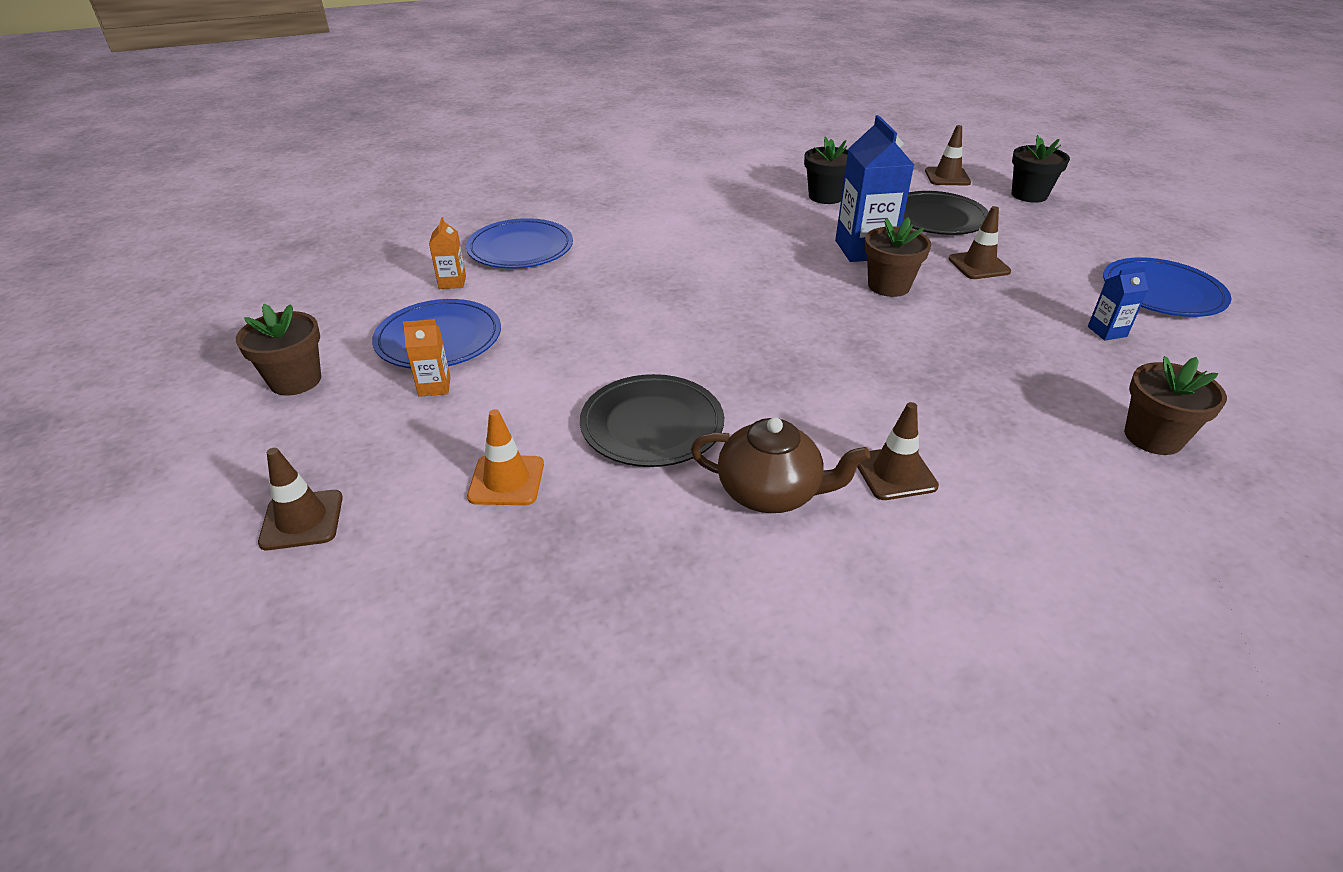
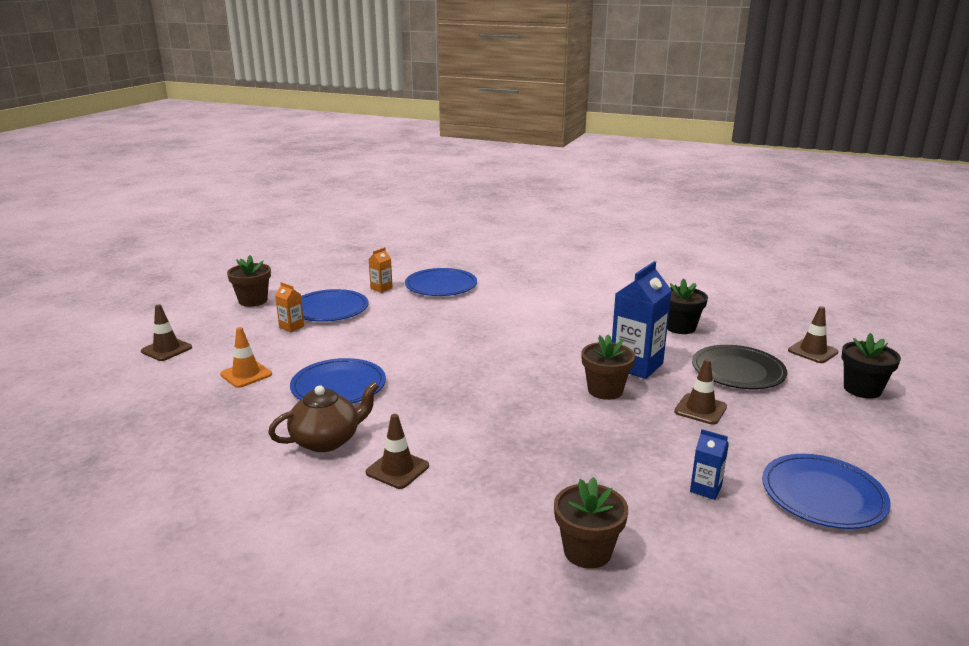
camera: 45 degrees right, 15 degrees down
(652, 425) = (338, 386): black plate -> blue plate
(771, 492) = (327, 440): brown teapot -> brown teapot turned 90 degrees counterclockwise

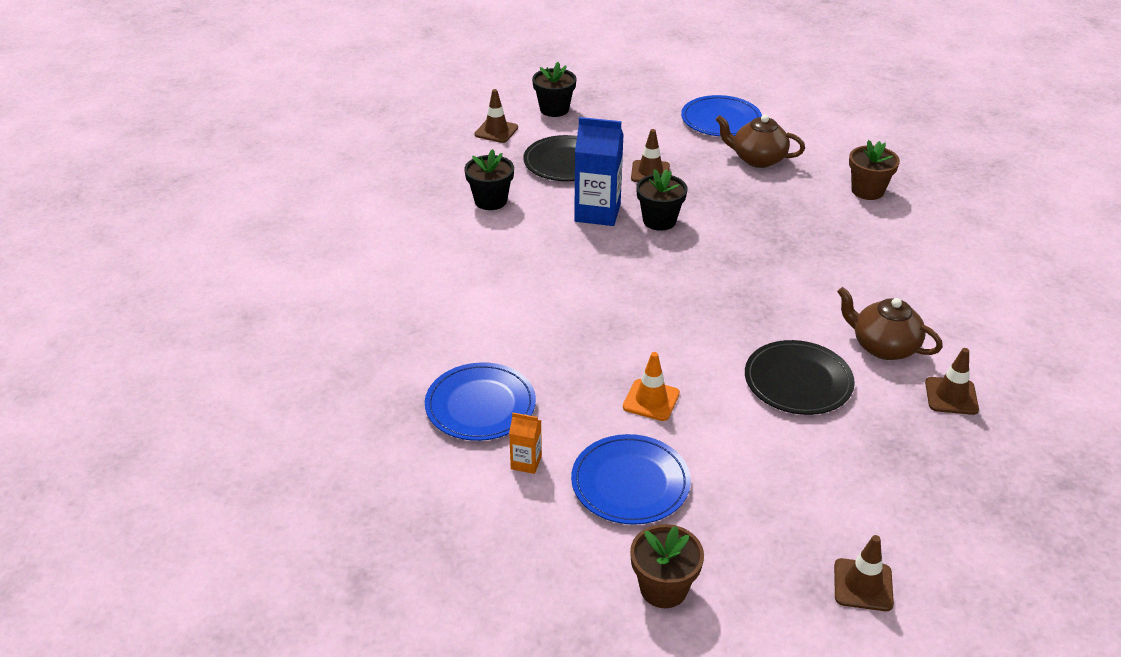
camera: 115 degrees left, 15 degrees up
(246, 374) = (842, 466): orange traffic cone -> orange traffic cone (651, 400)
(291, 327) = (707, 493): orange carton -> none
(338, 386) = (798, 381): blue plate -> black plate
(397, 469) = (876, 292): brown traffic cone -> brown traffic cone (951, 396)
(605, 390) = (659, 221): brown flower pot -> black flower pot
(705, 489) = (757, 159): blue carton -> brown teapot

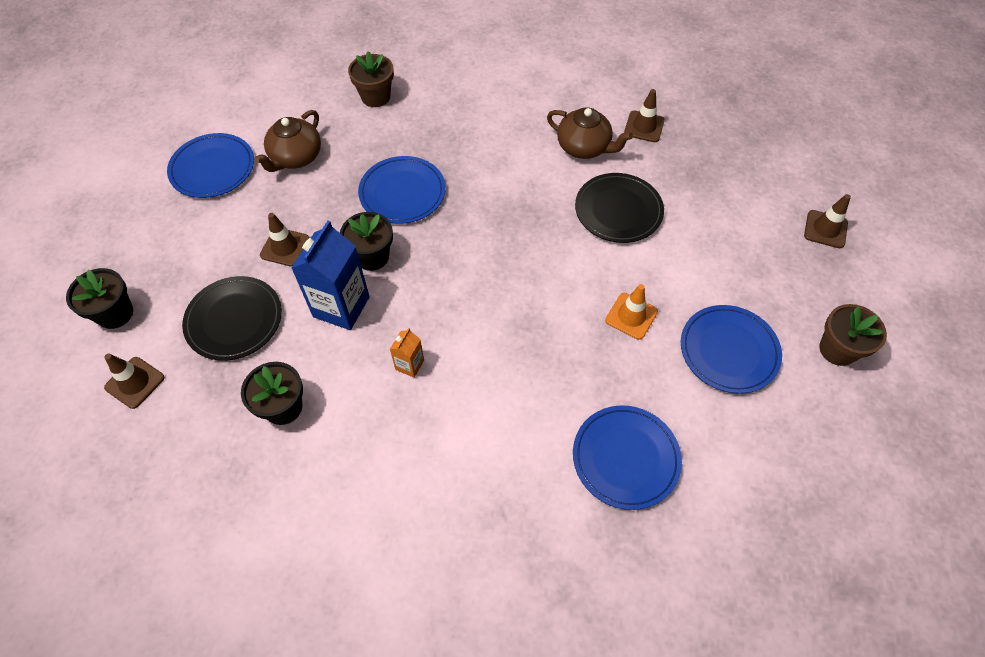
camera: 80 degrees left, 20 degrees up
(526, 462) = (703, 428): orange carton -> orange carton (409, 365)
(746, 226) = (402, 192): none -> blue plate
(883, 346) = (584, 147): brown teapot -> brown teapot turned 105 degrees counterclockwise

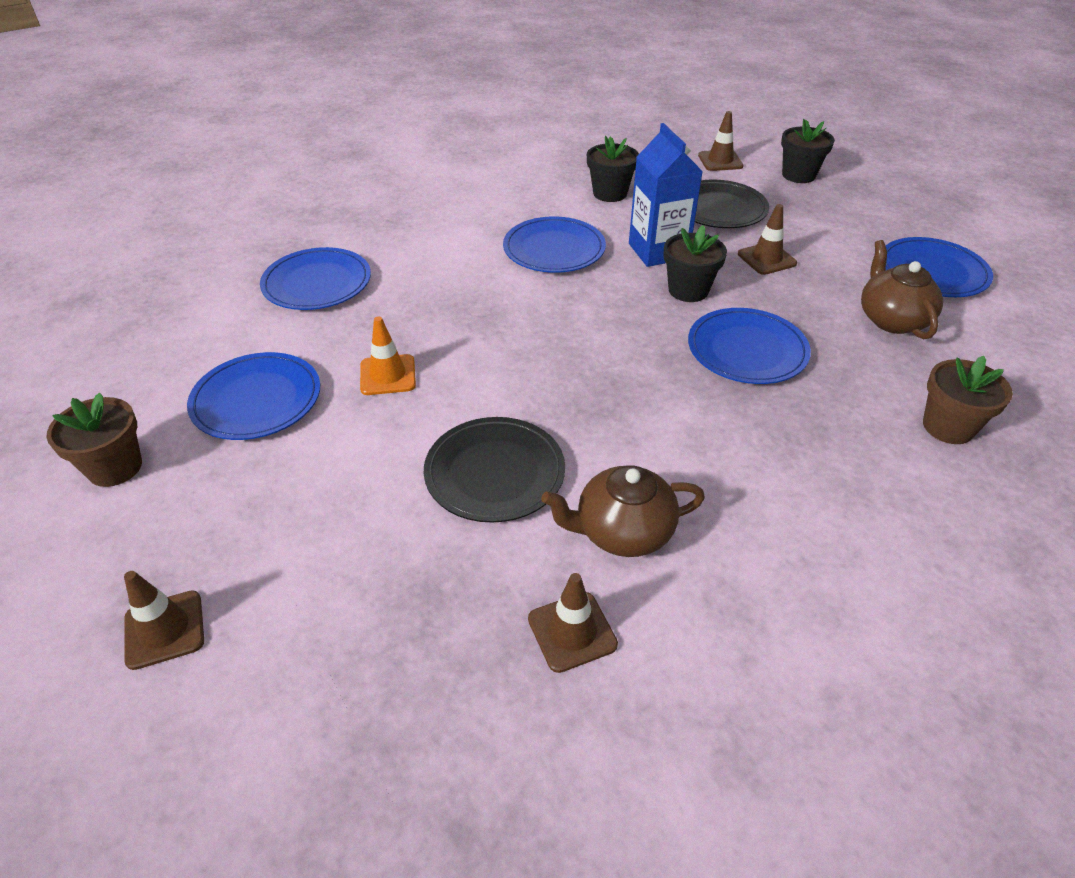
camera: 140 degrees right, 15 degrees down
(409, 365) = (554, 249): orange carton -> blue plate

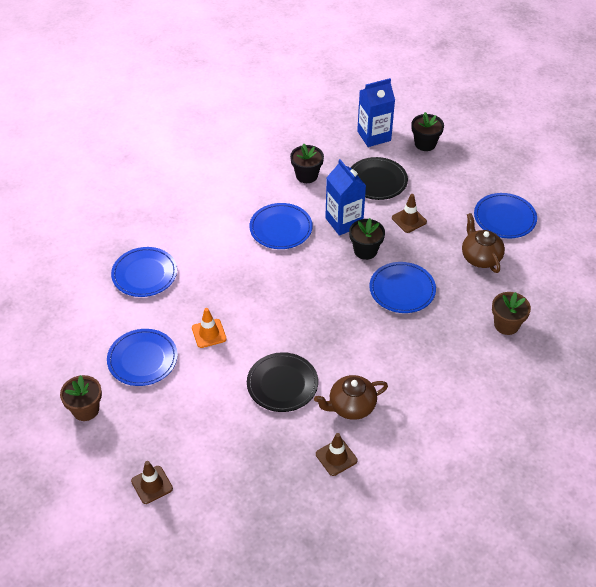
camera: 10 degrees left, 5 degrees up
(720, 161) = (374, 136): brown traffic cone -> blue carton

